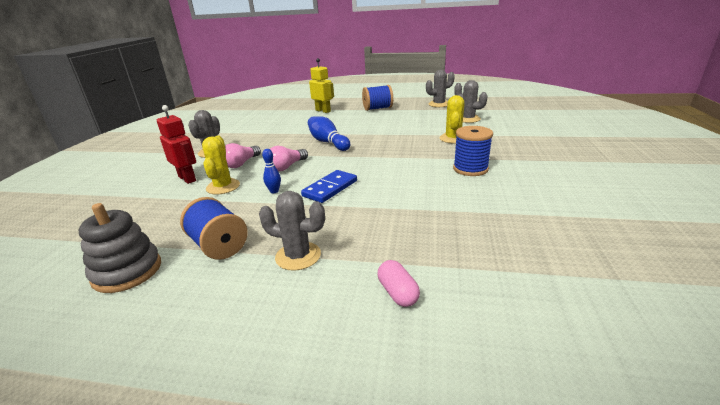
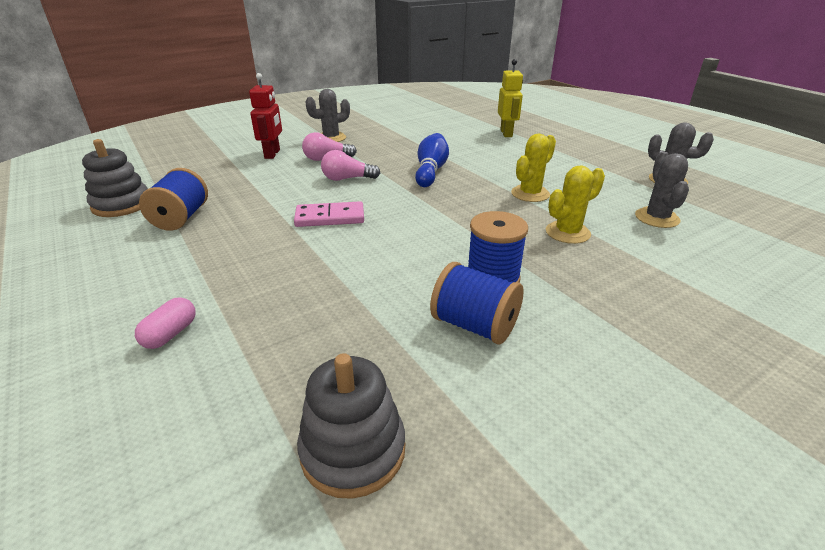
camera: 45 degrees right, 5 degrees up
(223, 187) = (275, 173): yellow cactus -> yellow cactus (530, 194)
(274, 191) = (293, 196): blue bowling pin -> none
(298, 256) = (193, 258): grey cactus -> none
(330, 188) = (330, 217): blue domino -> pink domino
(377, 108) = (572, 154): blue spool -> blue spool (474, 325)
(584, 256) = (353, 450): none -> grey stacking toy

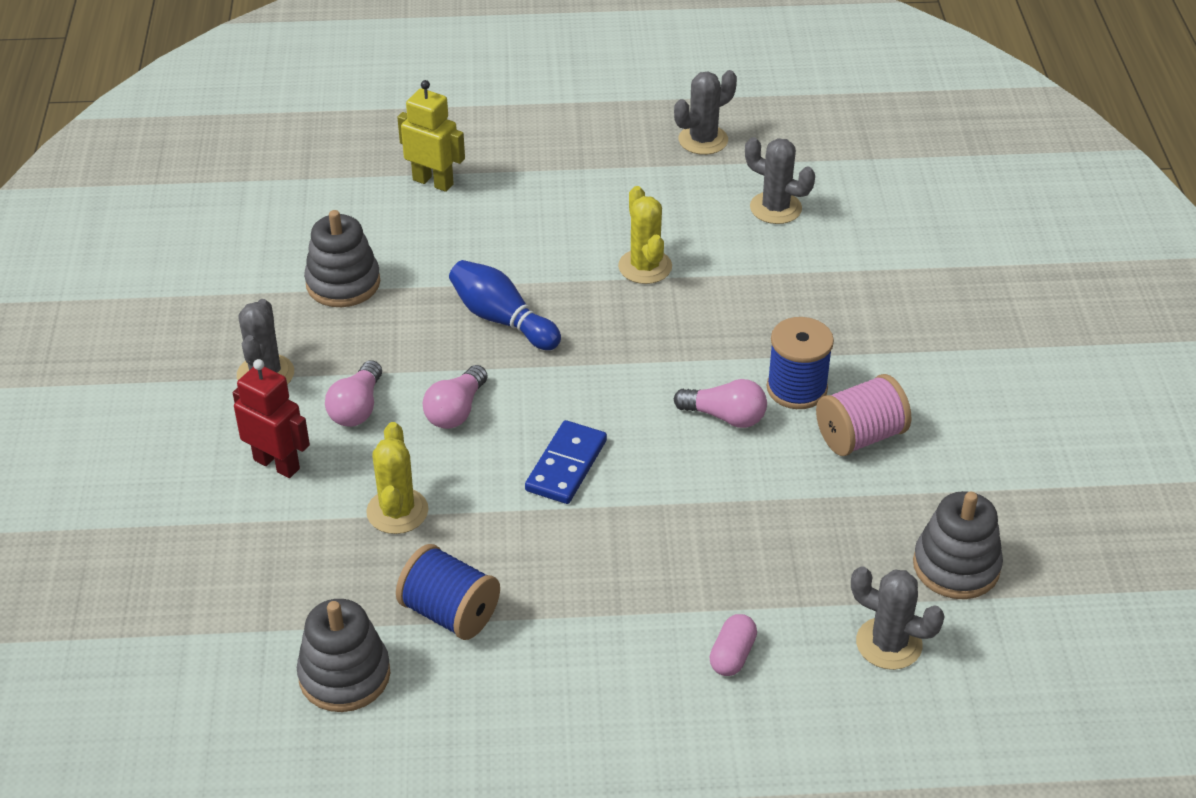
camera: 60 degrees left, 10 degrees up
(170, 334) = (732, 655): pink capsule -> pink capsule turned 60 degrees clockwise
(213, 430) = (889, 644): none -> grey cactus
(330, 217) = (566, 465): pink domino -> blue domino
(410, 135) = (343, 283): none -> grey stacking toy
(429, 257) = (725, 417): none -> pink light bulb
(474, 325) = (860, 436): blue spool -> pink spool
(567, 233) = (754, 289): yellow cactus -> yellow cactus (397, 511)

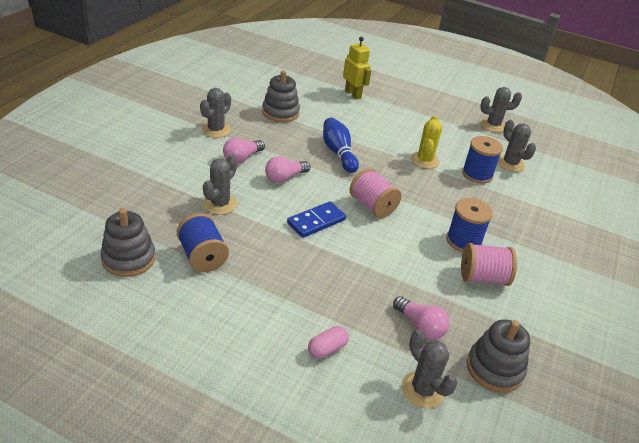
camera: 25 degrees right, 5 degrees down
(277, 464) = (187, 163): red robot -> none
(397, 511) = (220, 204): yellow cactus -> grey cactus
(627, 395) = (372, 206): none -> pink spool
(725, 417) = (415, 236): pink light bulb -> pink light bulb (420, 326)
(740, 255) = (477, 174): none -> blue spool

